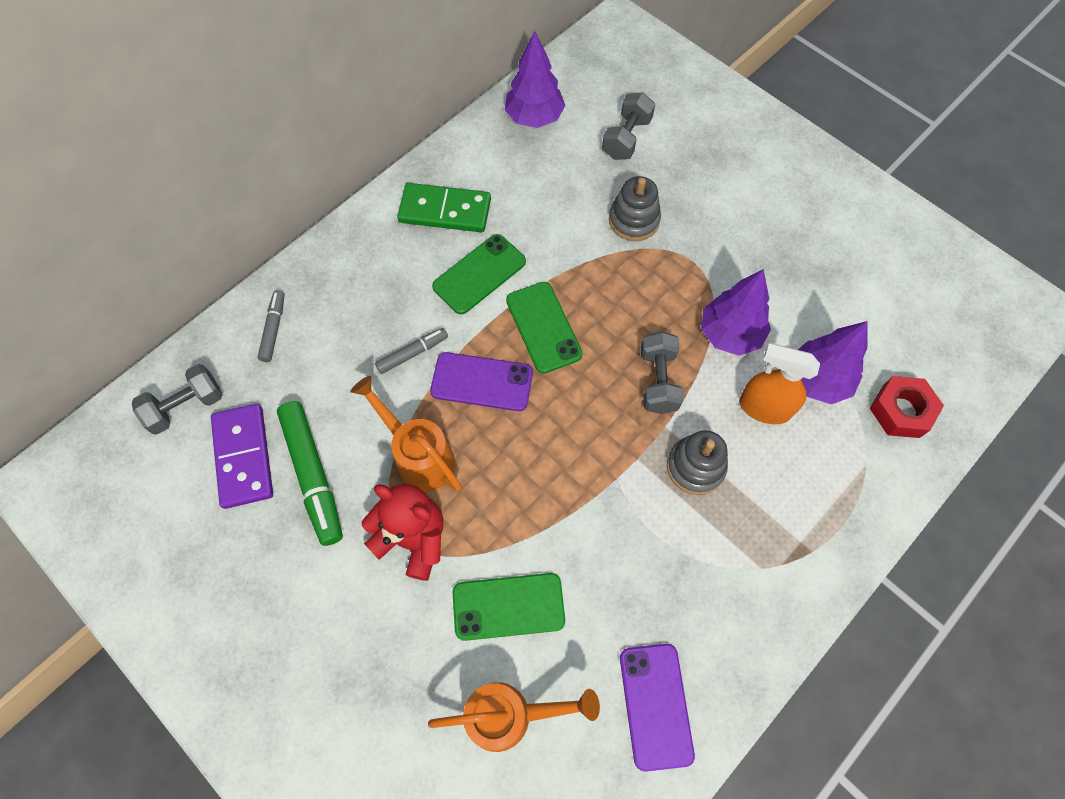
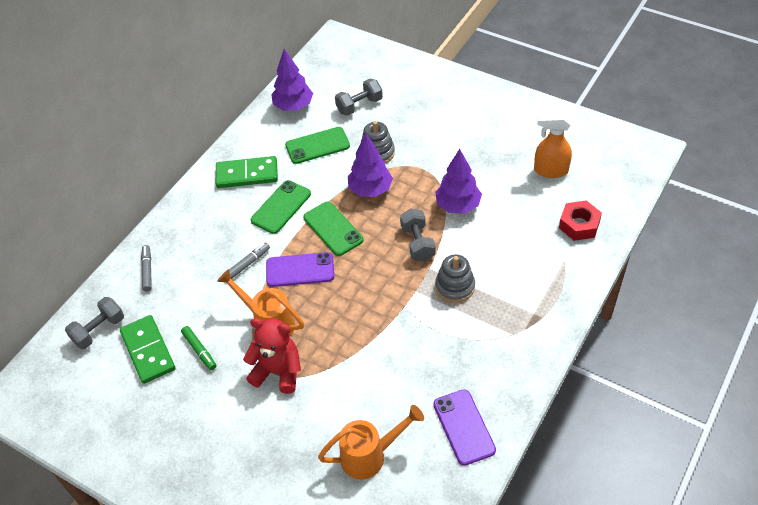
camera: 10 degrees left, 15 degrees down
(244, 457) = (148, 351): purple domino -> green domino
(313, 475) = (199, 350): green marker -> green marker, size x0.54
(508, 606) = (353, 395): green phone -> green phone (317, 146)
(626, 138) = (359, 105): grey dumbbell -> grey dumbbell turned 45 degrees clockwise
(764, 407) = (490, 243): orange spray bottle -> orange spray bottle (550, 170)
(817, 380) = (521, 219): purple tree -> purple tree (370, 189)

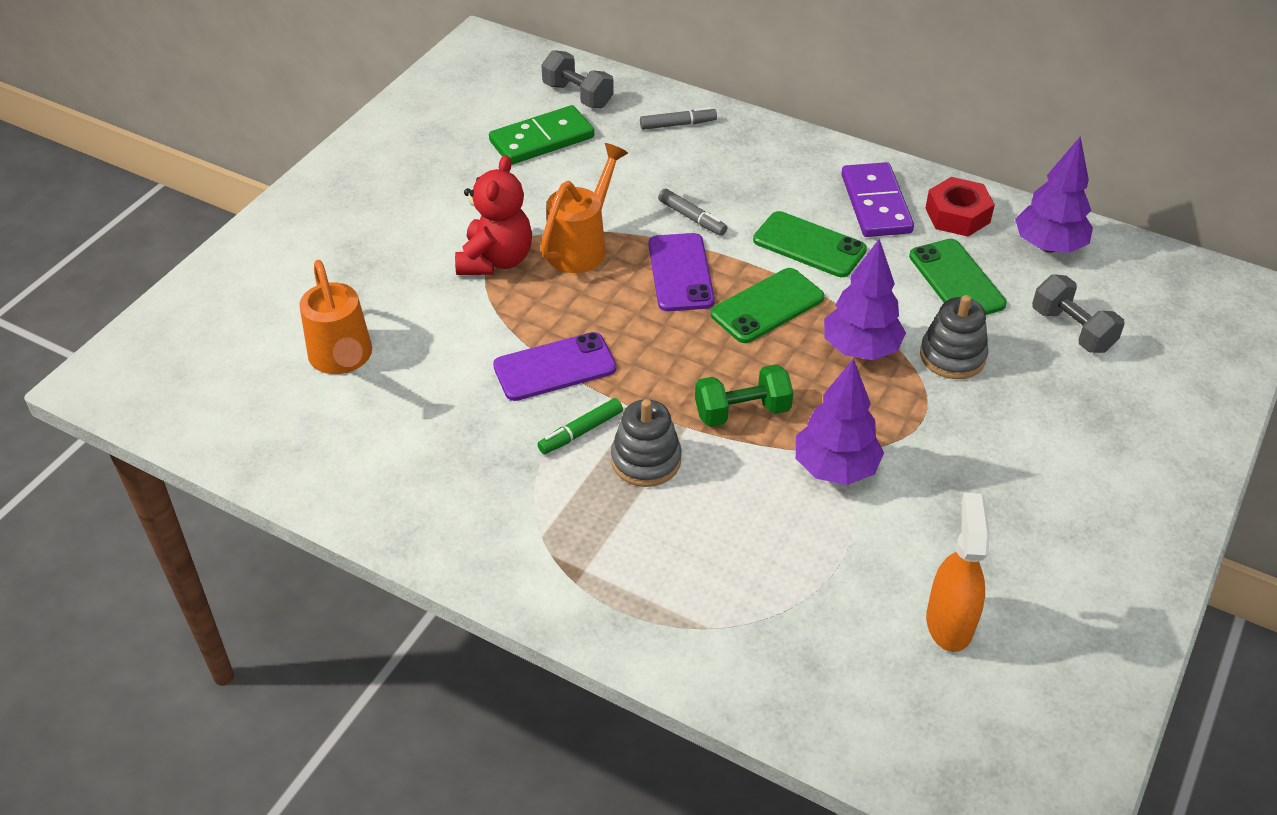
camera: 85 degrees right, 5 degrees down
(199, 350) = (538, 184): green marker -> green marker (580, 432)
(247, 174) = (876, 204): green domino -> purple domino
(417, 243) = (742, 412): grey dumbbell -> green dumbbell
(464, 427) = (370, 466): purple phone -> purple phone (555, 367)
(579, 225) = (802, 660): red nut -> red nut (957, 215)

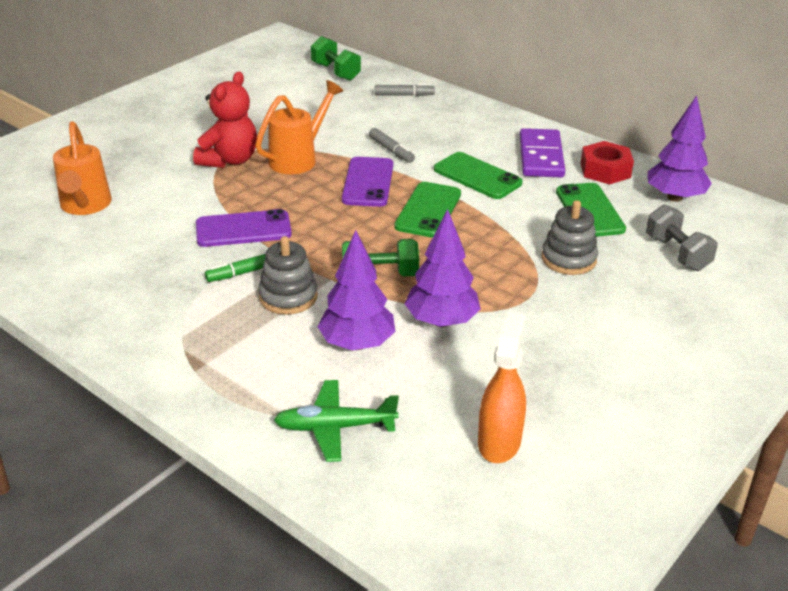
camera: 10 degrees right, 10 degrees down
(542, 139) = (297, 94): green domino -> none
(578, 95) = (336, 72): grey dumbbell -> green dumbbell
(764, 634) = (335, 427): none -> green plane
(767, 306) = (428, 210): green phone -> green phone turned 45 degrees counterclockwise
(860, 349) = (493, 246): purple tree -> purple tree (357, 344)

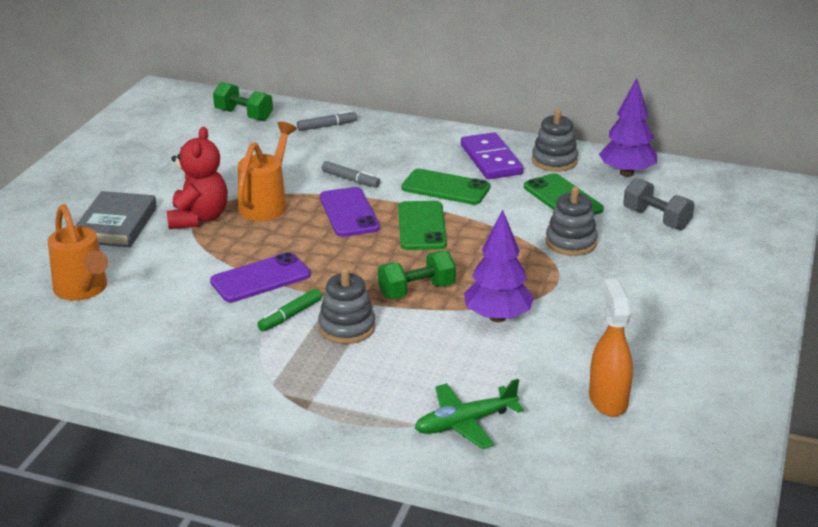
camera: 20 degrees left, 5 degrees down
(156, 151) = (116, 225): none -> grey book
(357, 344) = (437, 352): purple tree -> none
(605, 170) = (554, 161): red nut -> grey stacking toy

